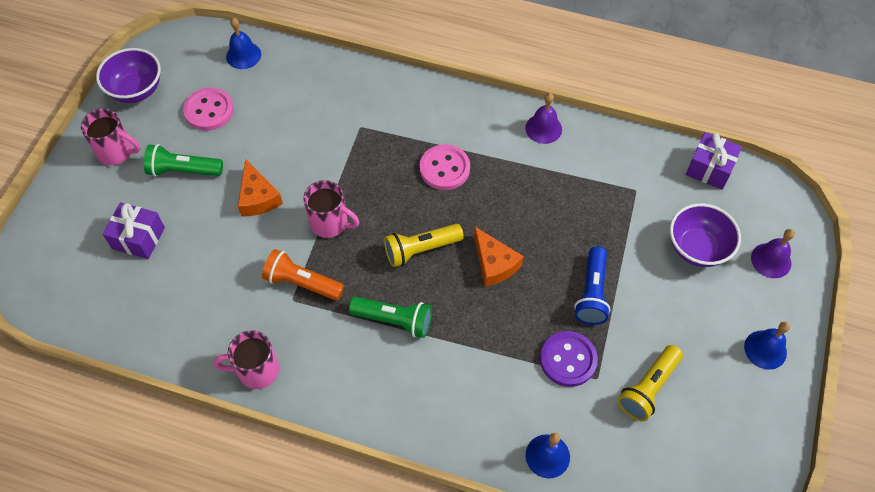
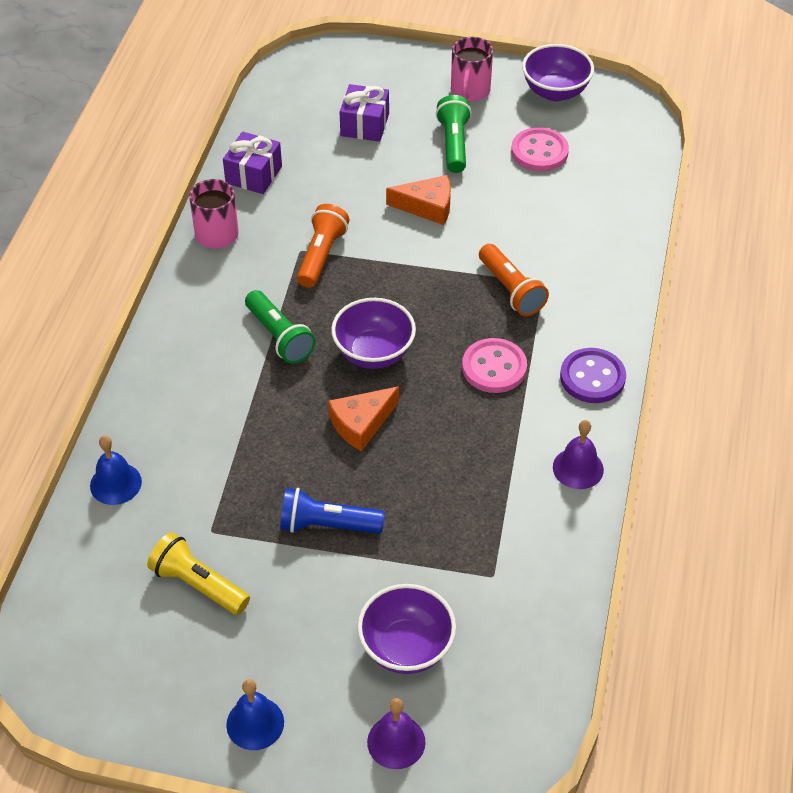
camera: 85 degrees right, 10 degrees down
(243, 55) = (628, 168): blue bell -> none
(258, 197) = (427, 207): orange cheese -> orange cheese turned 150 degrees counterclockwise
(330, 223) = (401, 270): pink mug -> none
(365, 148) = (511, 290): none -> orange flashlight
(394, 320) = (279, 337): green flashlight -> green flashlight turned 45 degrees counterclockwise
(421, 250) = (374, 353): yellow flashlight -> purple bowl
(568, 360) = (235, 501): purple button -> purple button (592, 377)
(709, 168) = (545, 670): purple gift -> purple gift (254, 175)

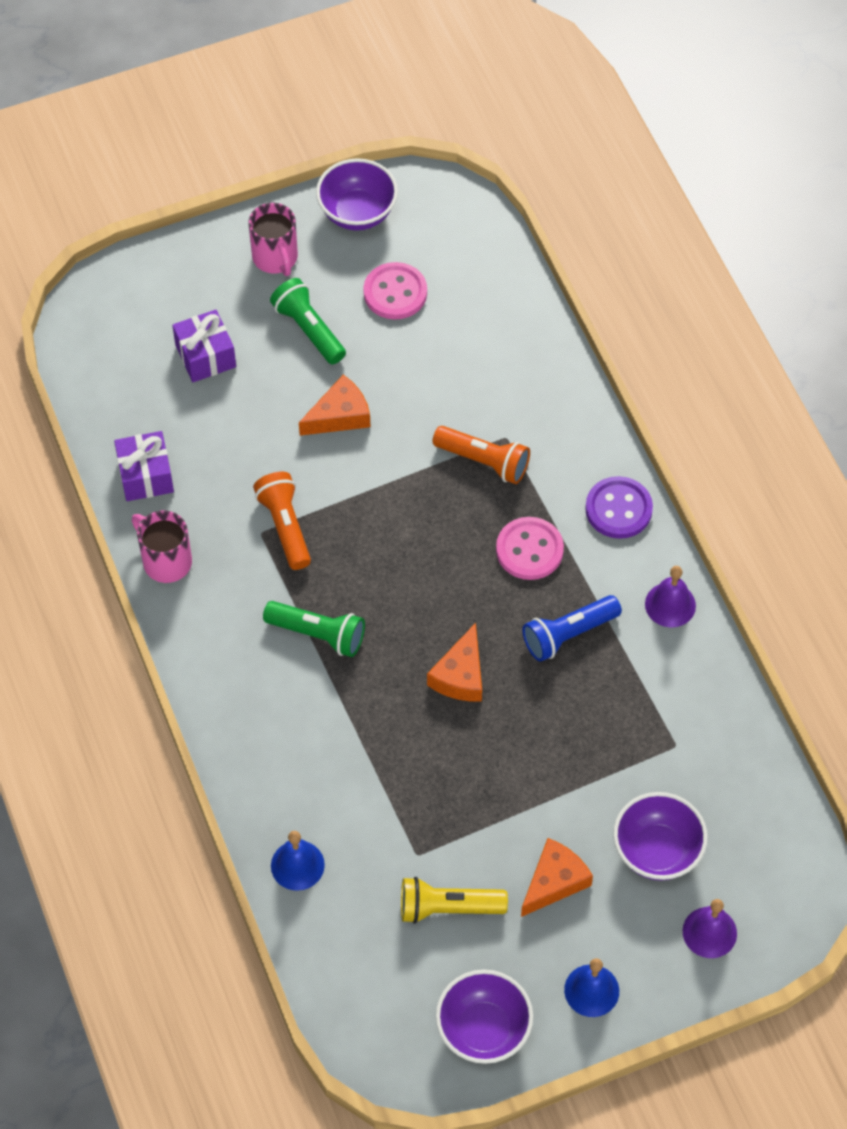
camera: 35 degrees left, 10 degrees up
(300, 618) = (554, 881): none -> orange cheese
(327, 525) = (509, 787): blue flashlight -> blue flashlight (568, 634)
(374, 353) = (415, 599): purple bowl -> purple bowl (483, 1030)

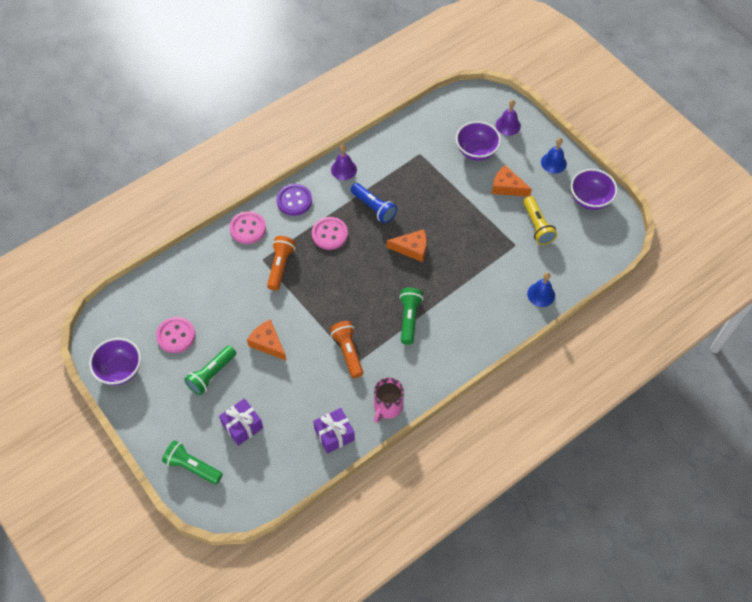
camera: 105 degrees left, 0 degrees up
(163, 282) = (192, 467): none -> green flashlight
(275, 258) = (162, 407): pink mug -> none
(285, 526) = (348, 352): orange flashlight -> orange flashlight turned 105 degrees clockwise
(577, 427) = (248, 228): none -> pink button

